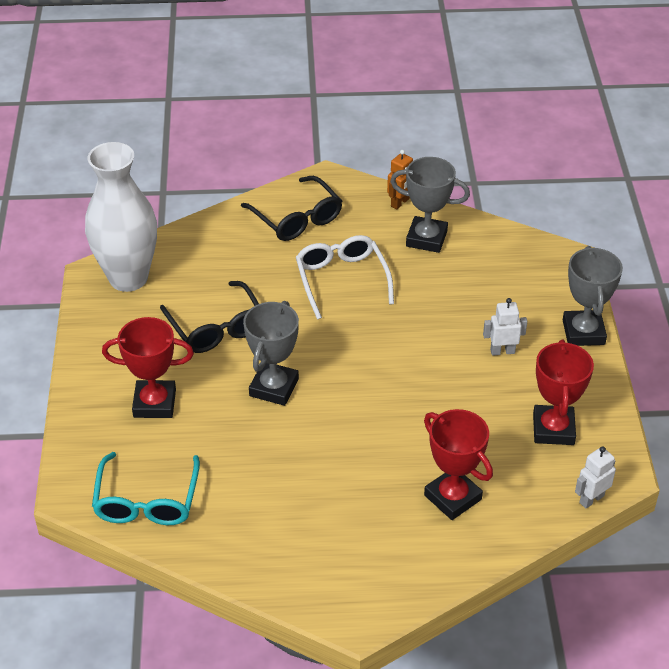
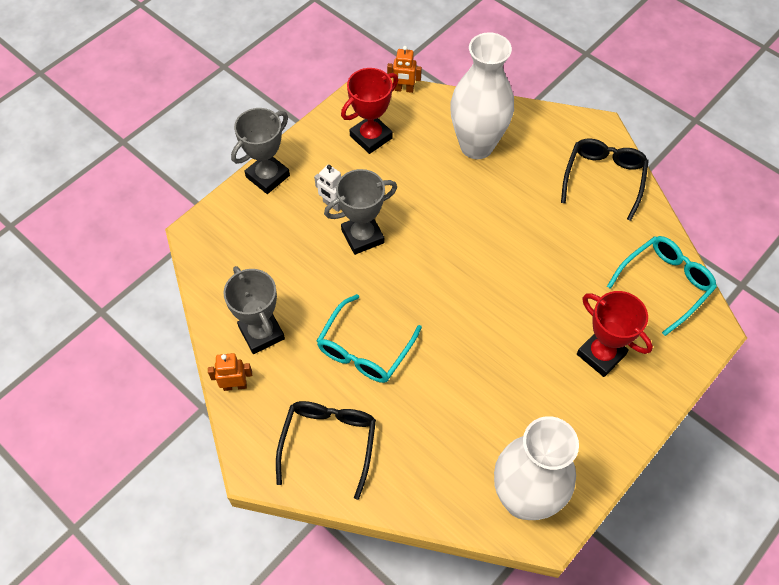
camera: 135 degrees left, 15 degrees up
(216, 327) = (498, 385): black glasses -> black glasses (603, 179)
(274, 387) = (506, 299): grey trophy -> grey trophy (362, 236)
(342, 280) = (365, 349): white glasses -> turquoise glasses
(452, 497) = (476, 146): red trophy -> white vase
(591, 499) = (404, 89): white robot -> orange robot

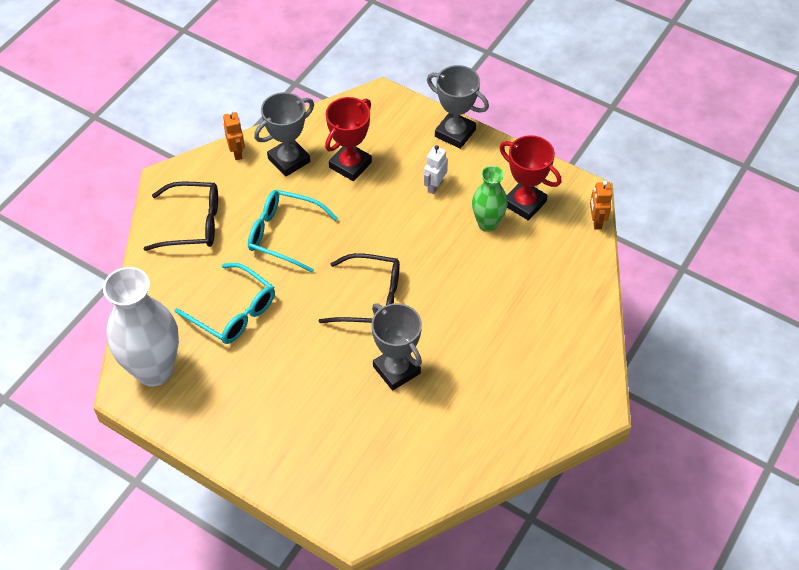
camera: 80 degrees right, 5 degrees down
(362, 236) = (404, 214): grey trophy -> grey trophy (396, 370)
(389, 170) = (487, 224): none -> green vase
(476, 146) = (539, 293): white vase -> none
(601, 354) = (307, 424): red trophy -> red trophy (350, 165)
(603, 179) = (526, 415): black glasses -> black glasses (370, 298)
(664, 284) = (400, 480): turquoise glasses -> turquoise glasses (233, 312)

